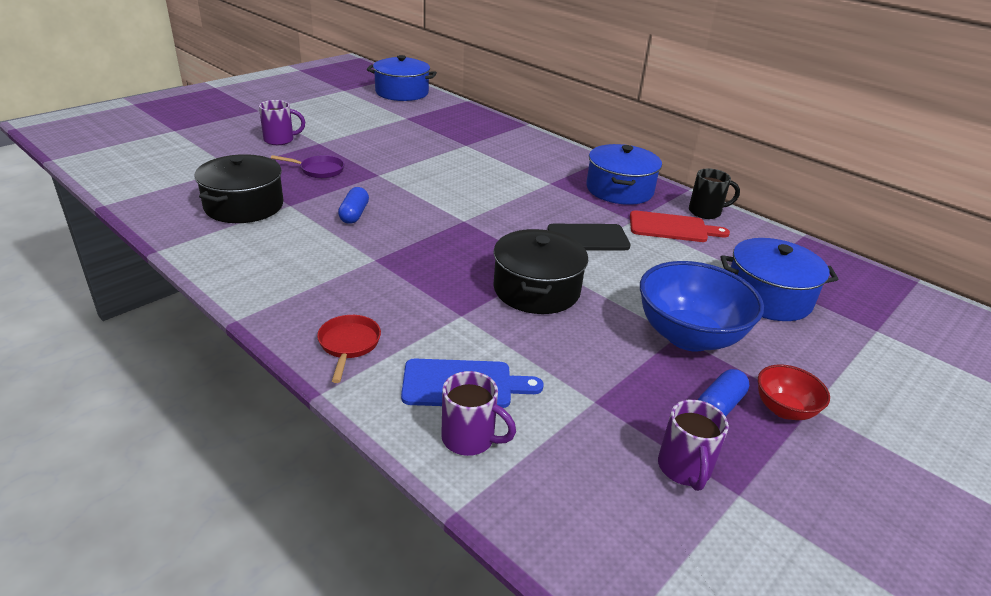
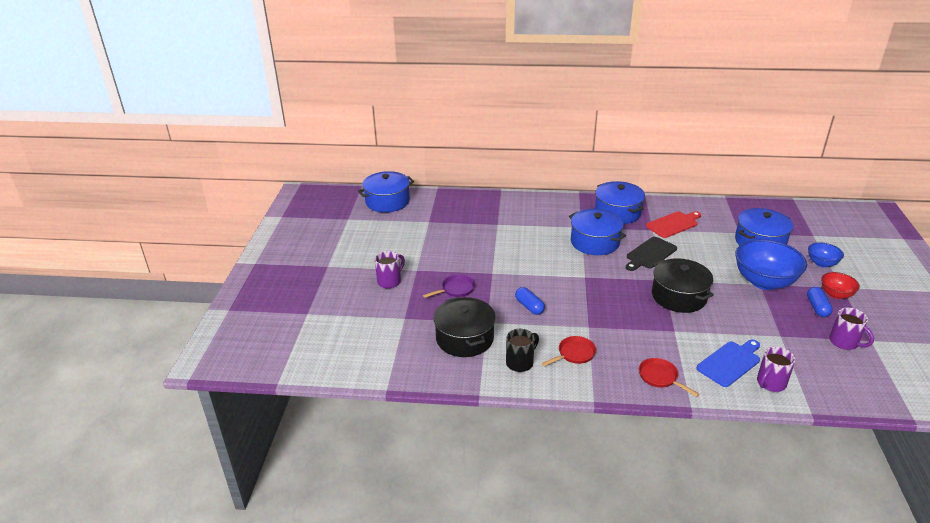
camera: 35 degrees left, 0 degrees up
(309, 272) = (574, 354): none -> red pan
(470, 439) = (770, 383): purple mug -> purple mug turned 150 degrees clockwise
(538, 200) = (595, 242): none -> blue pot
(706, 212) = (672, 205): black mug -> black mug (520, 363)
(829, 365) = (821, 263): none -> blue bowl

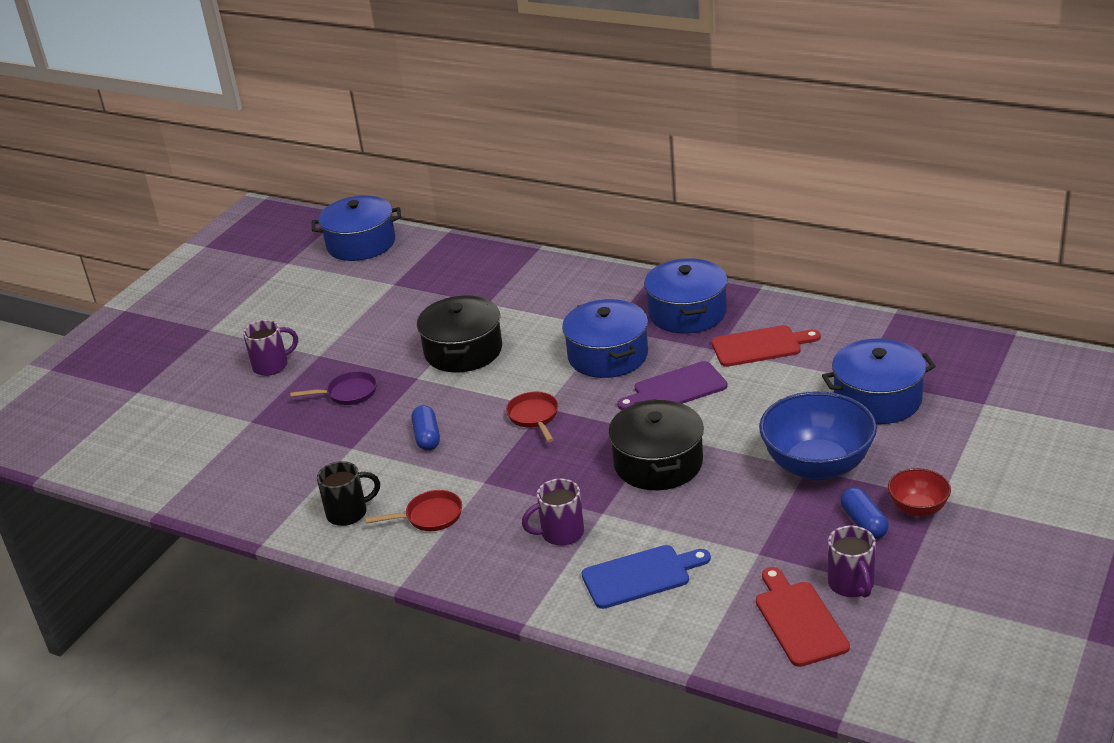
camera: 25 degrees right, 0 degrees up
(464, 338) = (304, 465): black pot -> black pot (463, 351)
(650, 254) = (676, 389): black cutting board -> purple cutting board
(660, 377) = (519, 574): red pan -> red pan (534, 416)
(770, 383) = (671, 618): purple mug -> purple mug (561, 533)
(817, 307) = (863, 523): blue capsule -> blue capsule turned 45 degrees counterclockwise
(821, 263) = (948, 453): blue bowl -> none
(837, 368) = (799, 620): none -> red cutting board

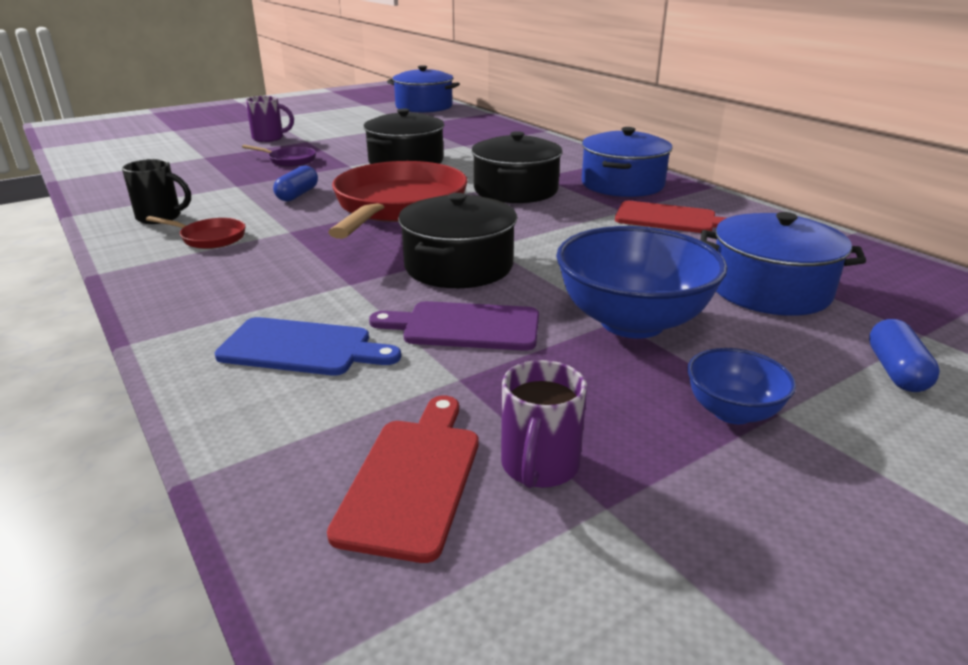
camera: 25 degrees right, 5 degrees down
(534, 416) = (398, 206): red pan -> red pan, size x2.42
(561, 533) = (288, 285): purple mug -> none
(608, 355) = (516, 190): blue pot -> black pot
(676, 389) = (549, 223): purple cutting board -> purple cutting board (464, 327)
(863, 523) = (634, 399): blue capsule -> blue capsule (896, 371)
(918, 508) = (732, 412): red bowl -> blue bowl

